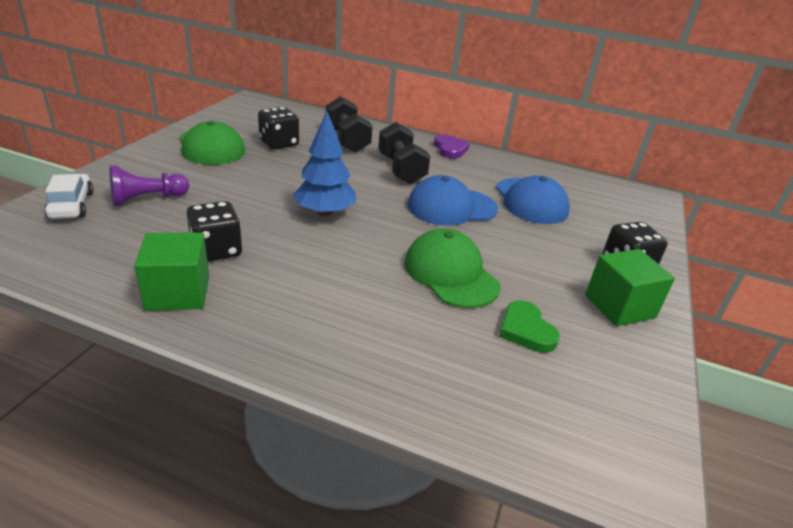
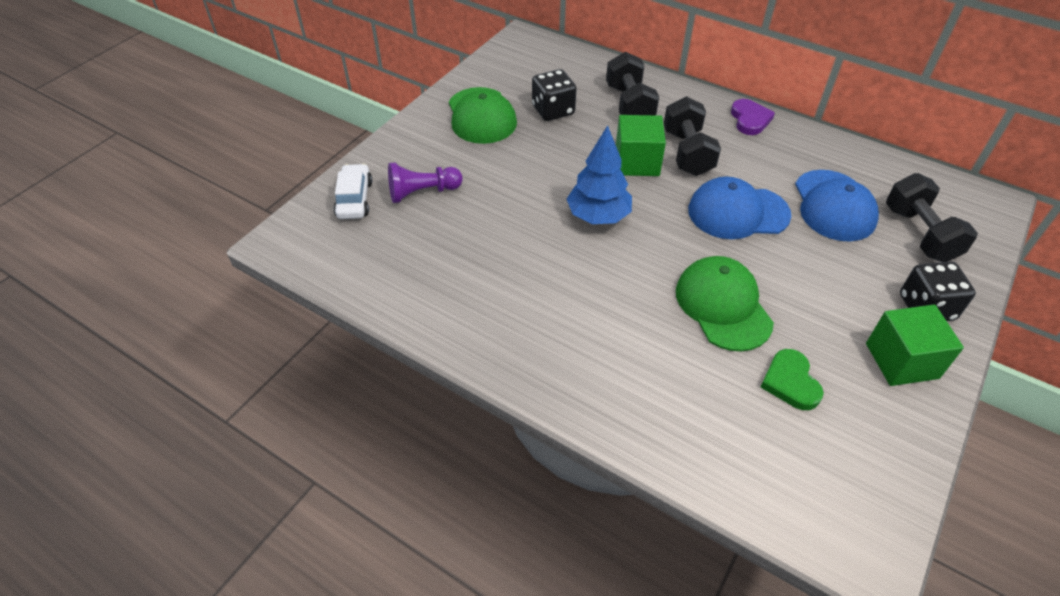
camera: 15 degrees right, 15 degrees up
(178, 292) = (458, 313): green cube -> green cube (637, 162)
(216, 250) = (490, 263): black dice -> none
(604, 217) = (919, 234): none -> black dumbbell

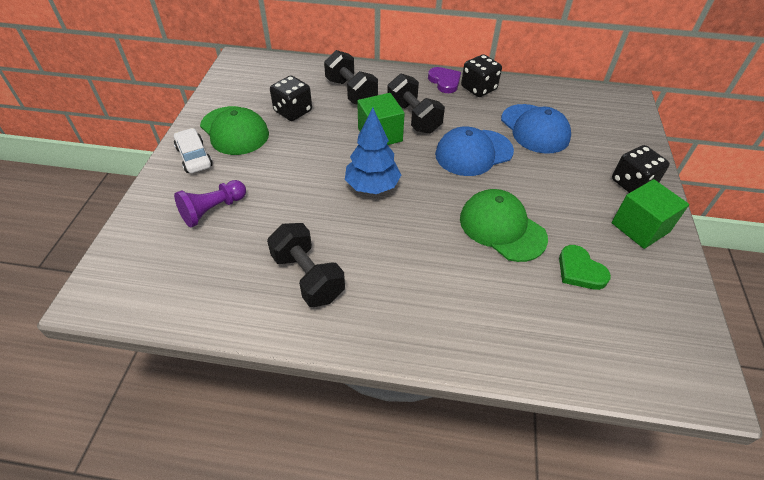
camera: 25 degrees left, 0 degrees up
(354, 199) = (150, 235): white car -> white car (194, 157)
(789, 138) = (478, 88): none -> black dice
(919, 234) = (599, 133): black dumbbell -> black dumbbell (308, 277)

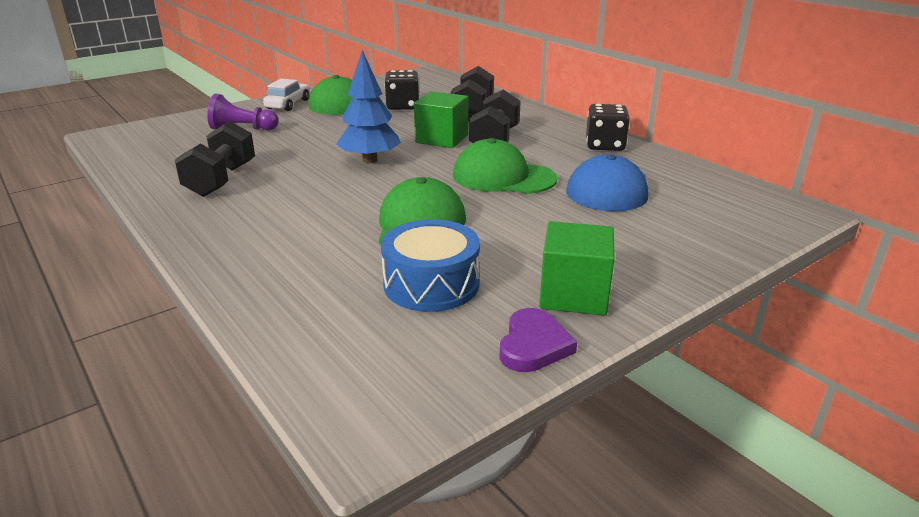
camera: 45 degrees right, 20 degrees down
(444, 82) = (577, 131): purple heart -> purple heart (533, 345)
(473, 153) = (503, 177): blue cap -> green cap
(580, 270) = (431, 284): green heart -> blue drum
(632, 183) = (643, 265): black dice -> none

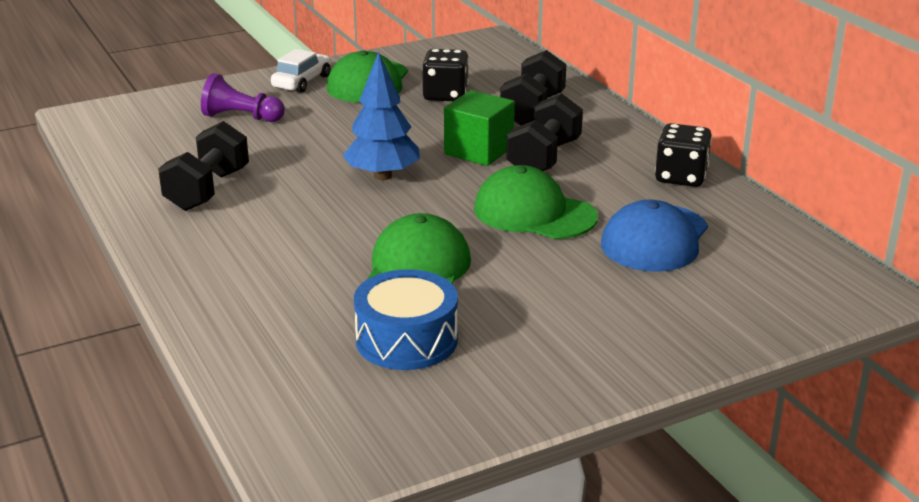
camera: 10 degrees right, 0 degrees up
(533, 345) = (488, 415): purple heart -> none
(573, 294) = (553, 367): green cube -> none

